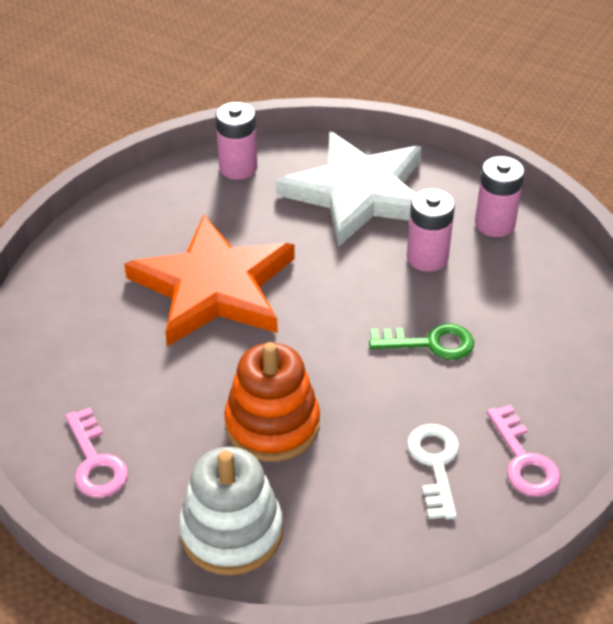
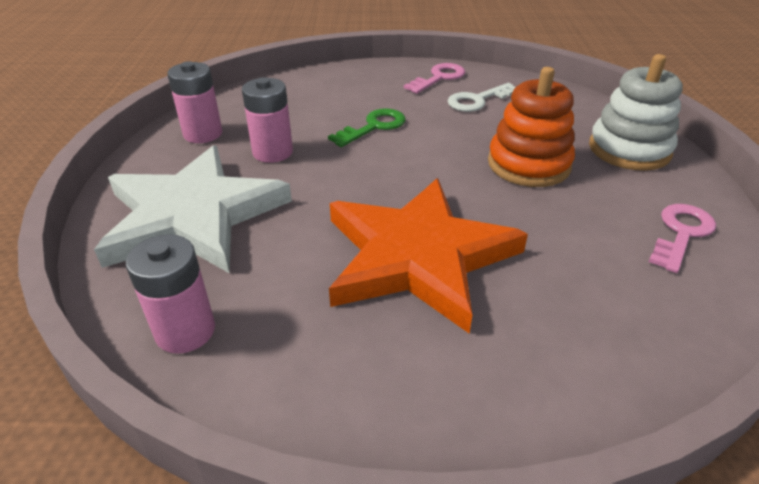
camera: 120 degrees left, 5 degrees down
(430, 343) = (373, 127): green key -> green key turned 75 degrees clockwise

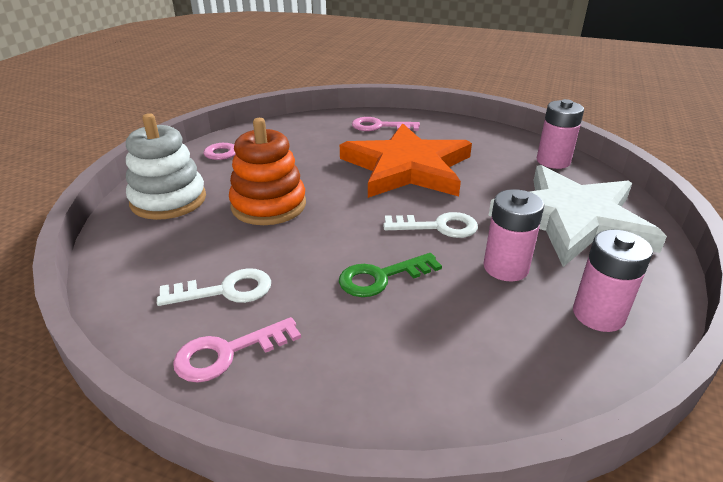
camera: 160 degrees left, 5 degrees down
(343, 177) = (438, 227): none -> white key
(533, 364) = (379, 126): none -> pink key

